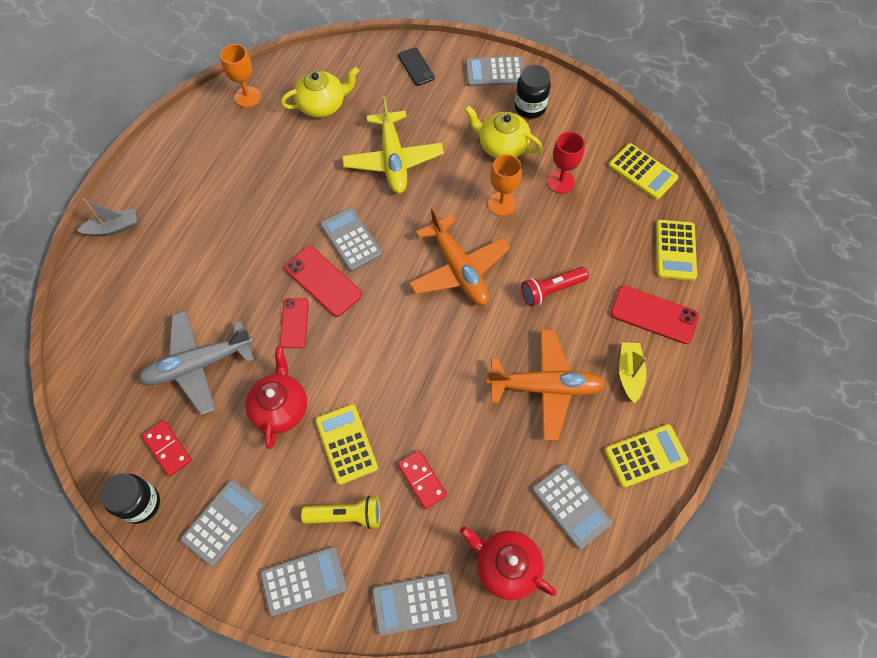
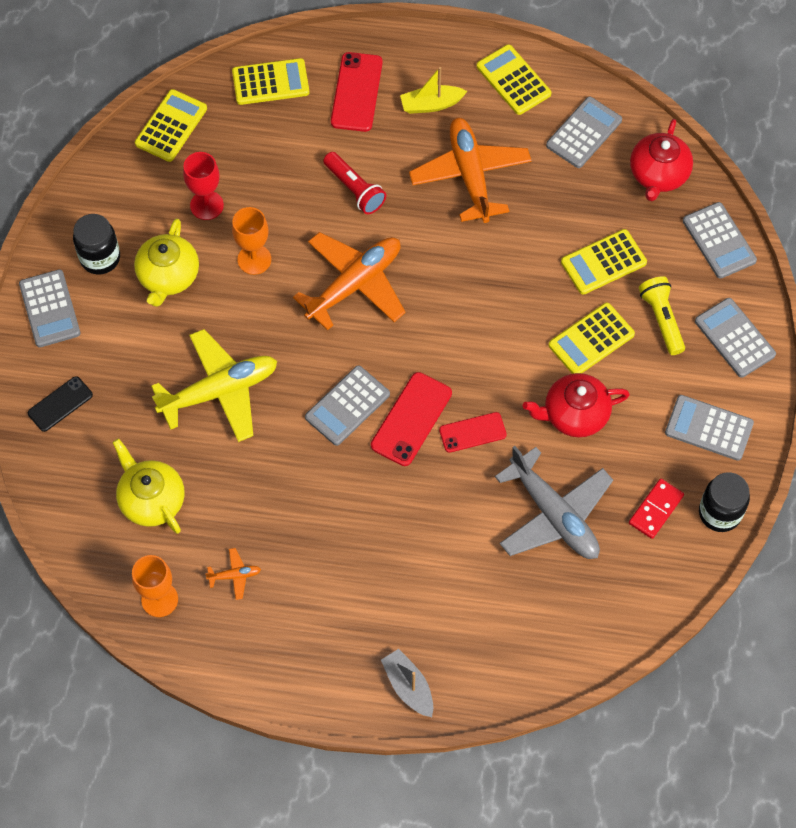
camera: 105 degrees left, 0 degrees up
(245, 141) = (235, 575): none -> orange plane
(422, 480) = (603, 262): red domino -> yellow calculator

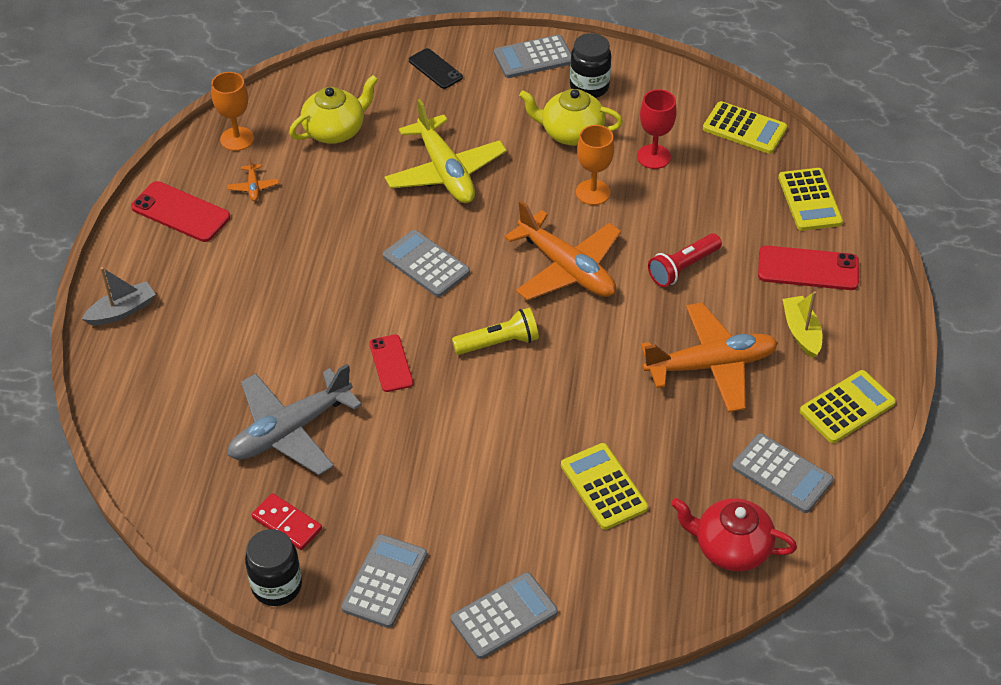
camera: 90 degrees right, 15 degrees down
(411, 419) = (409, 314): red phone -> red phone (180, 212)
(574, 414) = (408, 452): red teapot -> none
(591, 340) = (501, 471): yellow calculator -> none
(662, 319) = (529, 541): yellow flashlight -> yellow flashlight (499, 343)
(719, 241) = (640, 607): grey calculator -> none

